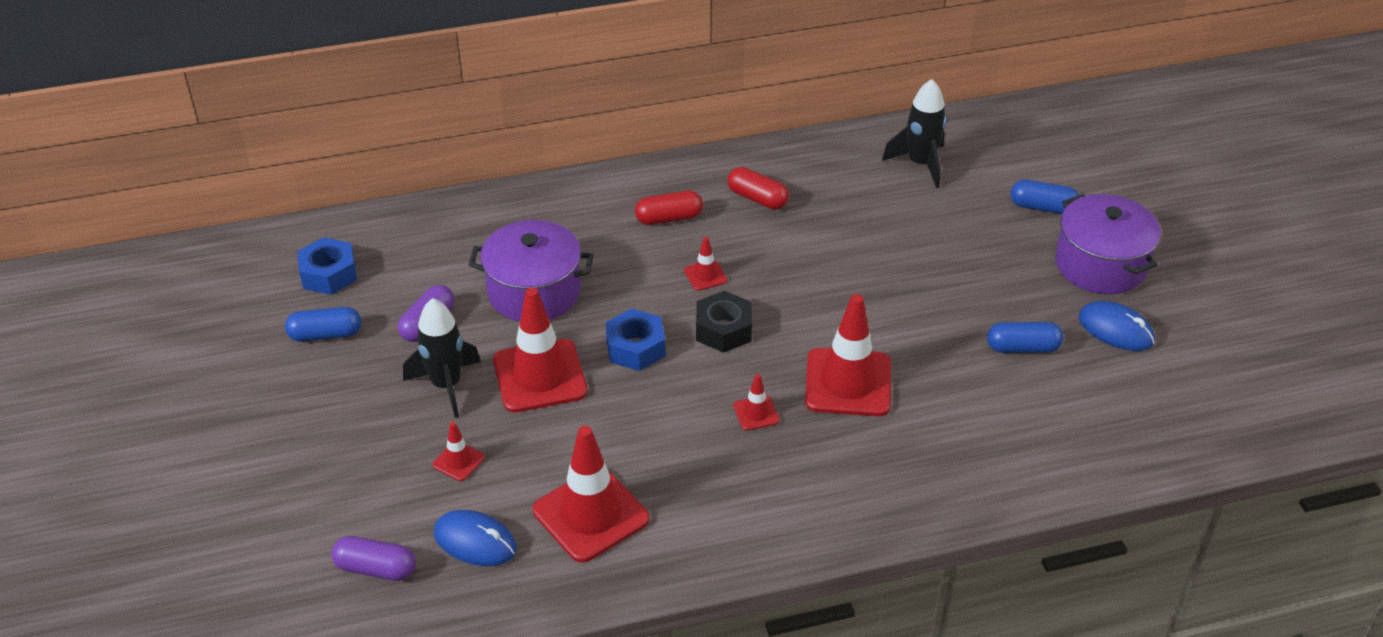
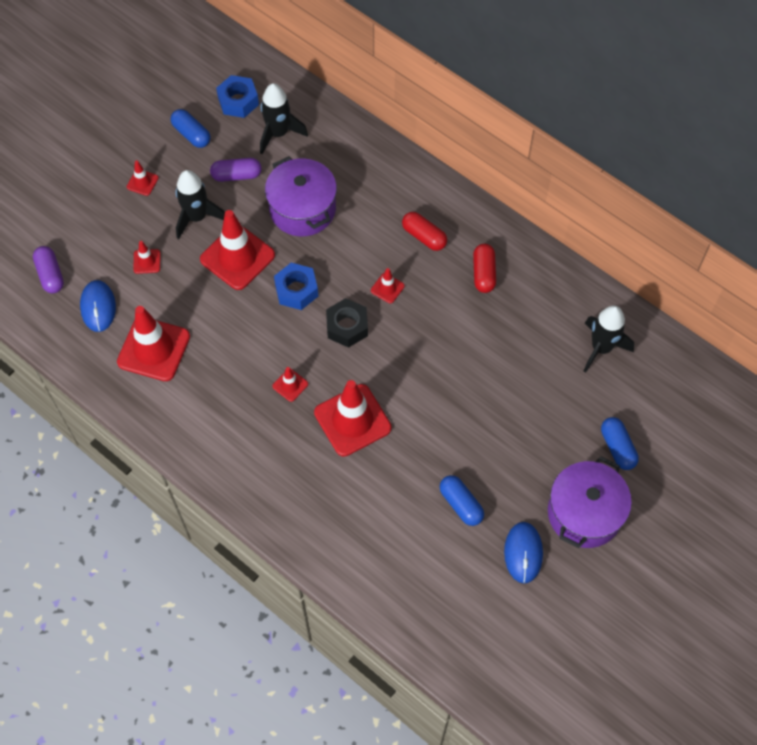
camera: 55 degrees right, 20 degrees up
(341, 411) = (142, 182): none -> red traffic cone
(412, 263) = (278, 133): none -> black rocket

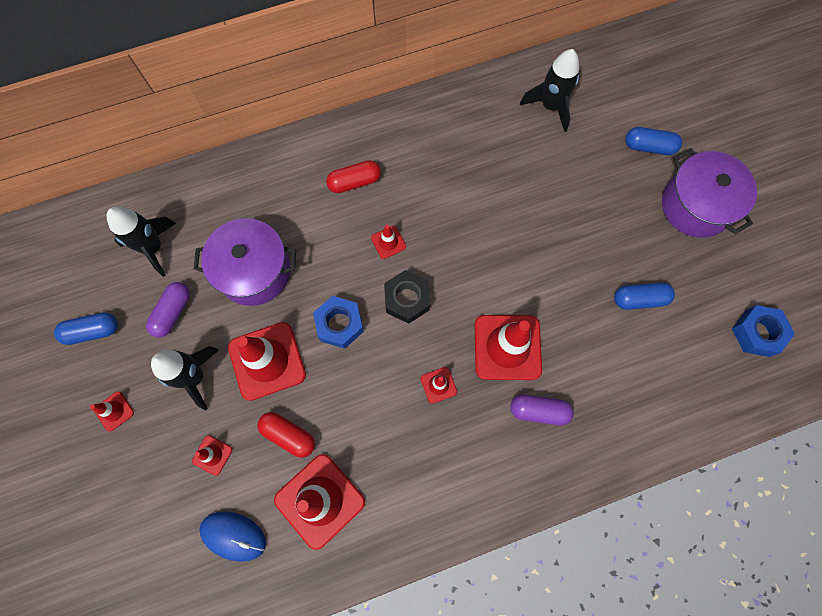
camera: 60 degrees left, 10 degrees up
(50, 275) = (160, 570): purple capsule -> purple capsule (539, 411)
(238, 101) = (87, 265): blue nut -> blue nut (757, 333)
(483, 273) = (423, 154): red capsule -> red capsule (288, 435)
(523, 553) = (710, 274): blue mouse -> none

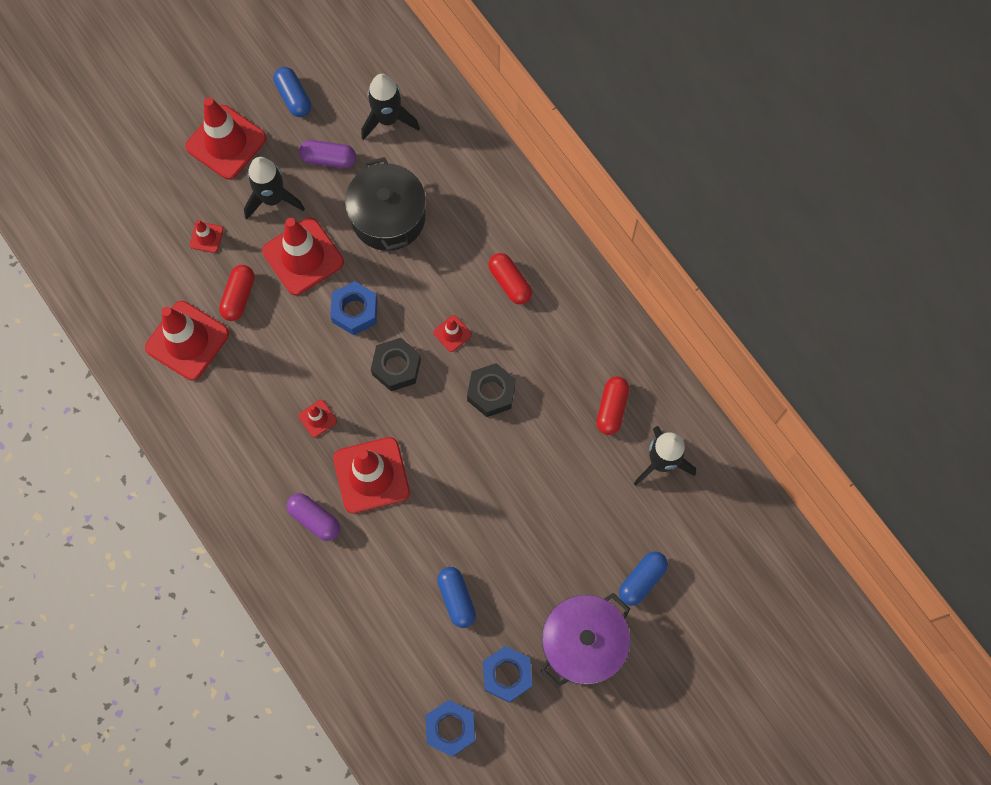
camera: 75 degrees right, 0 degrees up
(114, 411) = (226, 142): red traffic cone -> red traffic cone, size x2.19
(233, 535) = (142, 277): blue mouse -> none
(254, 271) = (388, 217): purple pot -> black pot
(454, 223) = (491, 392): none -> black nut
(494, 131) = (612, 408): none -> red capsule
(539, 411) = (315, 519): purple capsule -> purple capsule turned 45 degrees counterclockwise
(649, 147) = (642, 580): blue capsule -> blue capsule turned 45 degrees clockwise
(715, 273) = (507, 674): none -> blue nut

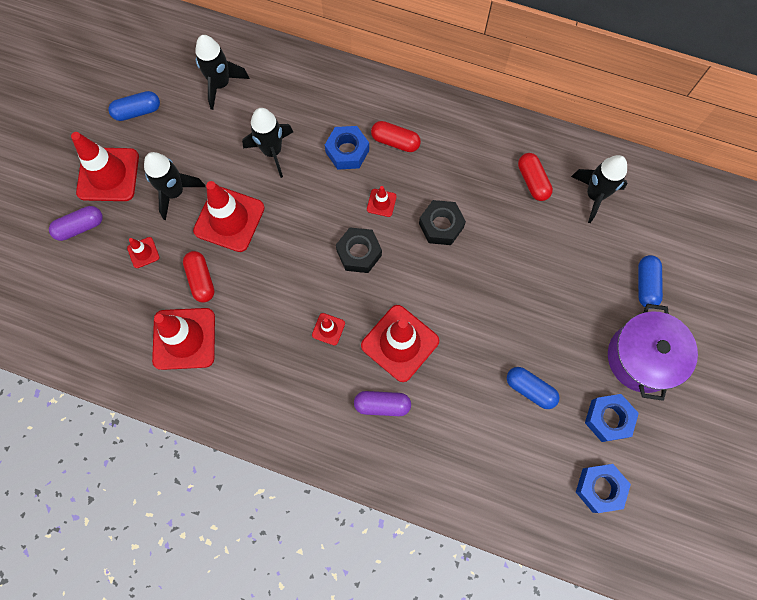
camera: 35 degrees left, 0 degrees up
(293, 97) = (137, 111): blue capsule -> blue capsule turned 45 degrees counterclockwise
(328, 159) = (197, 138): purple capsule -> purple capsule (80, 227)
(355, 311) = (298, 233): blue nut -> blue nut (347, 151)
(388, 217) = (272, 151): black pot -> black rocket

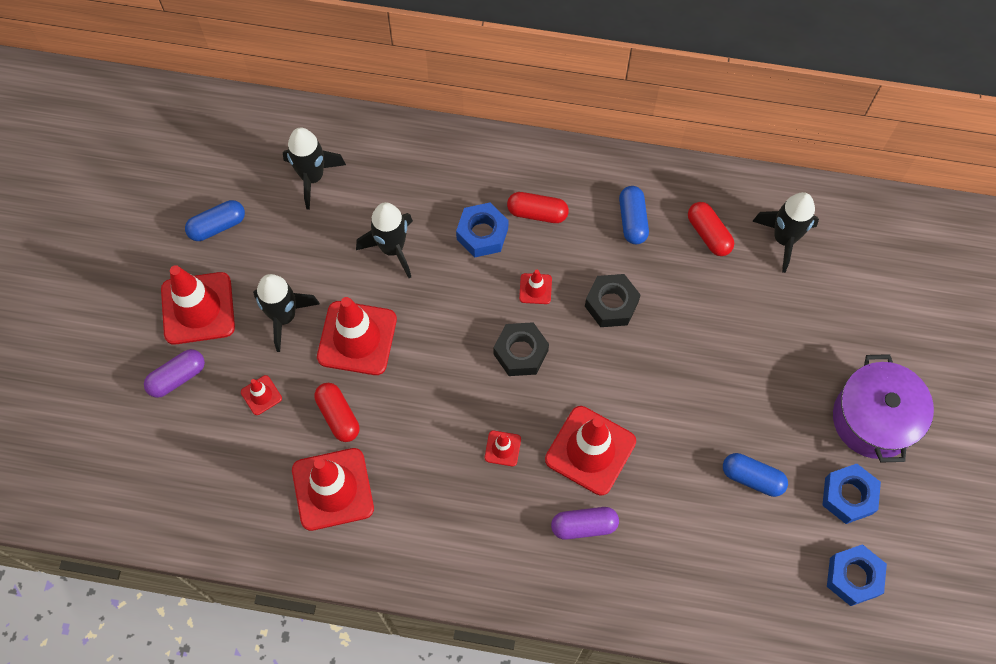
camera: 10 degrees left, 5 degrees down
(646, 285) = (862, 334): blue capsule -> blue capsule (632, 220)

